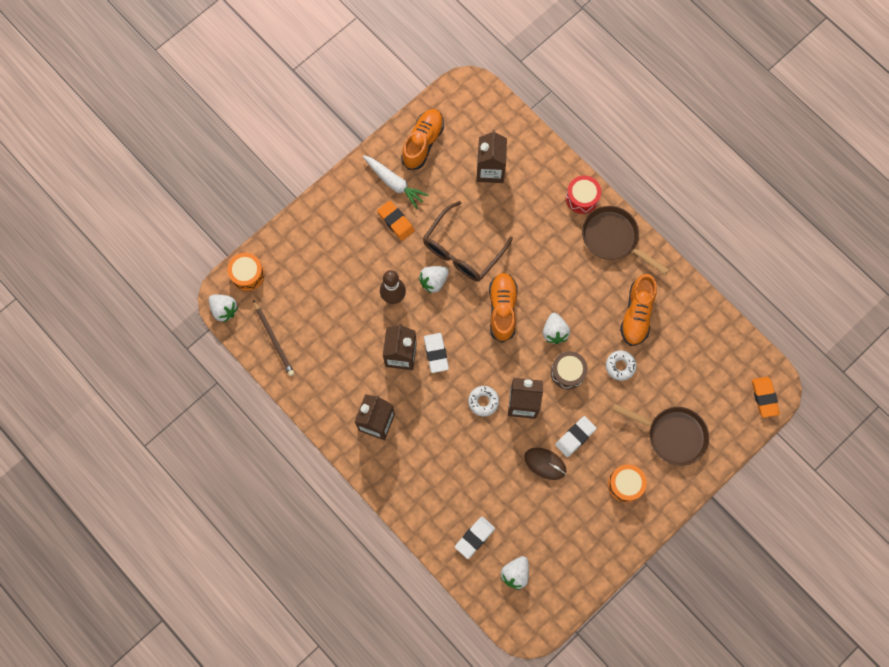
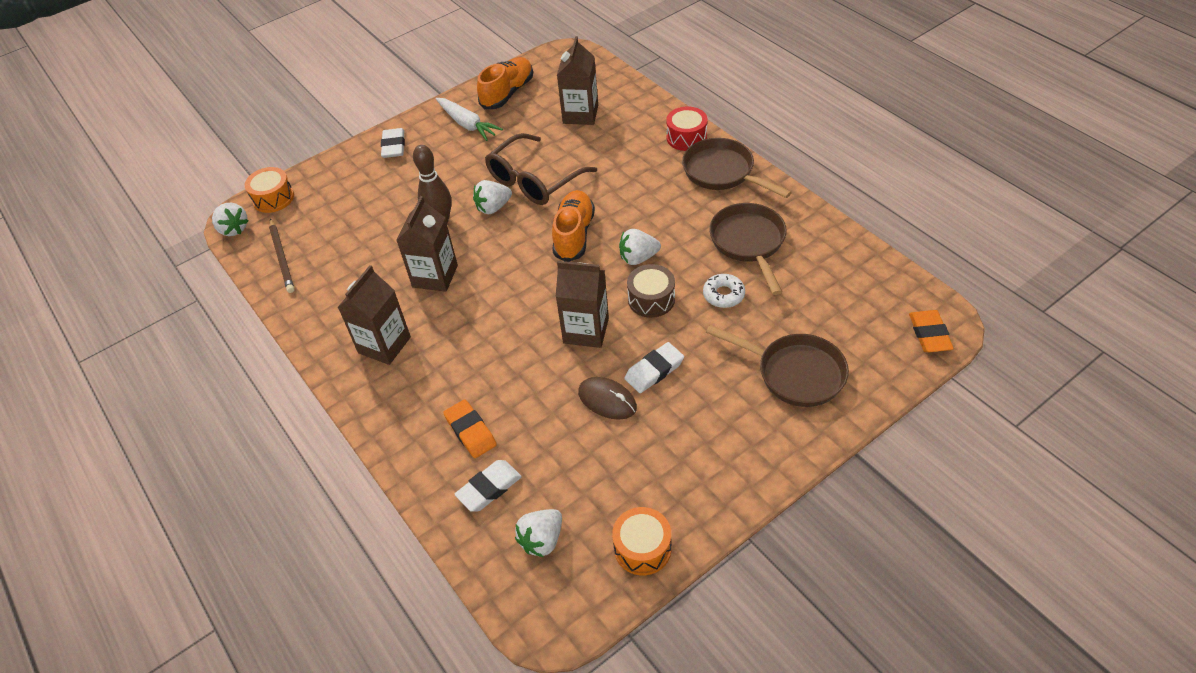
camera: 10 degrees right, 25 degrees down
(396, 221) = (461, 155): orange eraser -> orange eraser (470, 431)
(436, 353) = (480, 276): white eraser -> white eraser (394, 146)
(483, 401) = (532, 327): white donut -> none
(554, 332) = (638, 258): white strawberry -> white strawberry turned 75 degrees clockwise
(625, 484) = (723, 430): orange drum -> orange drum (642, 548)
(637, 314) = (749, 243): orange shoe -> brown pan

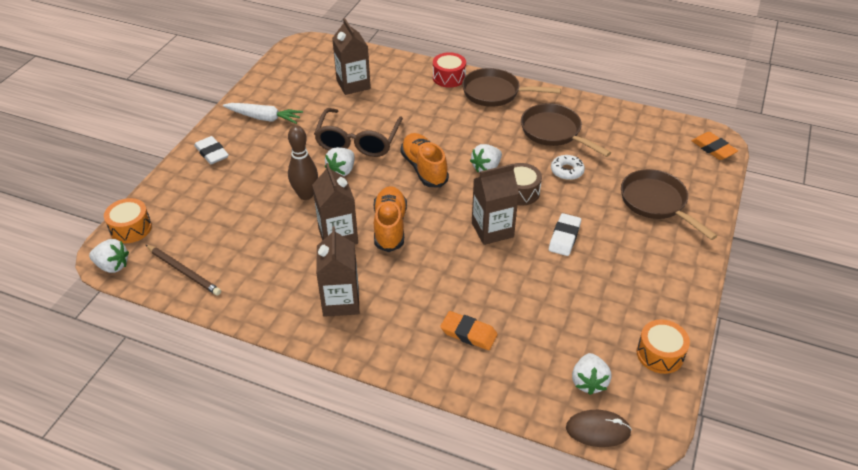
camera: 35 degrees left, 5 degrees down
(489, 488) = (518, 365): white eraser -> none
(507, 93) = (278, 86): orange shoe -> orange shoe (390, 227)
(607, 400) = (549, 270): brown mouse -> brown mouse (598, 430)
(795, 373) = (656, 203): brown pan -> brown pan turned 120 degrees counterclockwise

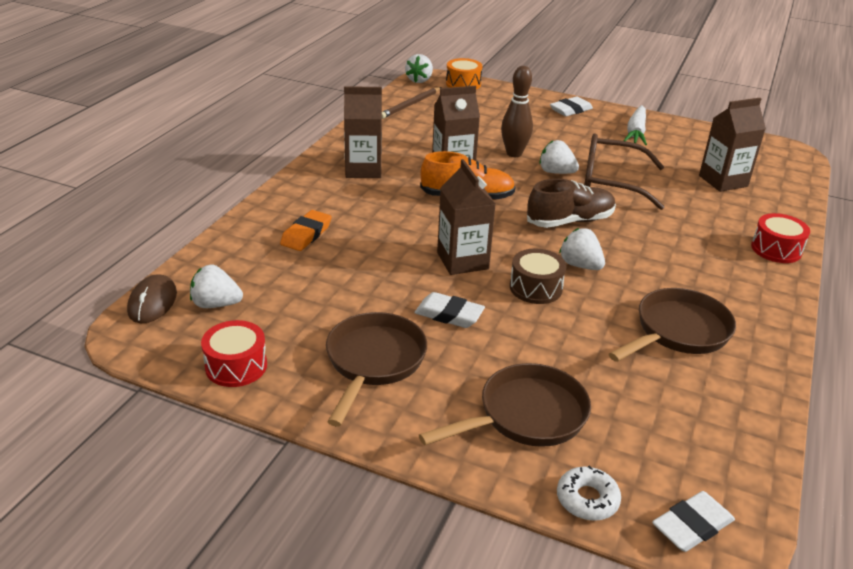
camera: 90 degrees right, 10 degrees down
(424, 168) = (570, 221): orange shoe -> brown shoe
(495, 93) = (757, 286): brown pan -> brown pan (374, 362)
(567, 171) = (587, 333): white donut -> white donut (587, 499)
(660, 354) = (236, 366): orange drum -> red drum
(713, 149) = (692, 526): orange eraser -> white eraser

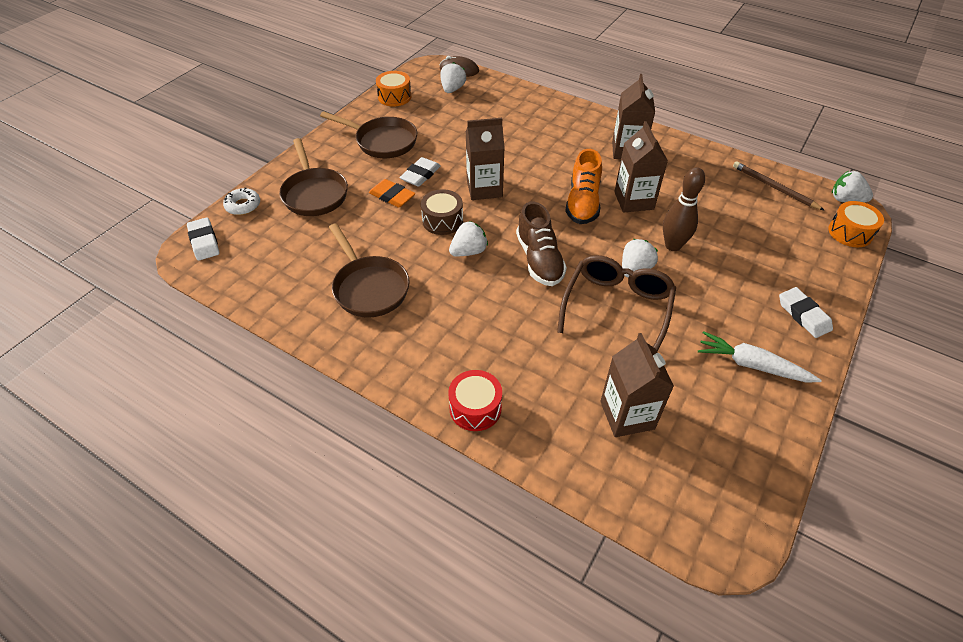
camera: 100 degrees right, 15 degrees up
(236, 366) = (394, 97): red drum -> orange drum
(306, 234) = (527, 121): orange eraser -> orange eraser (392, 196)

